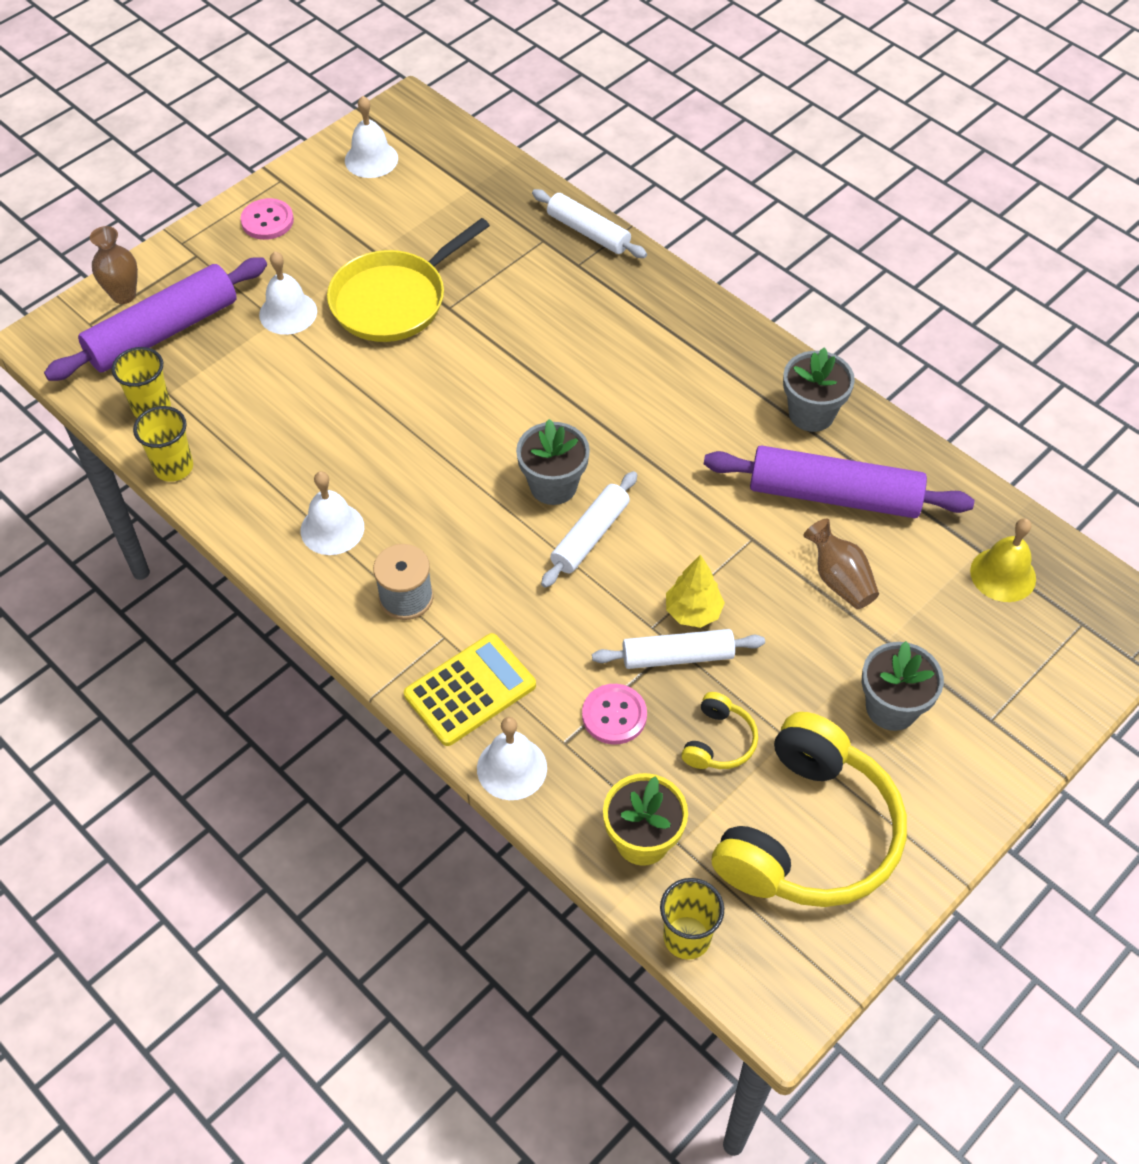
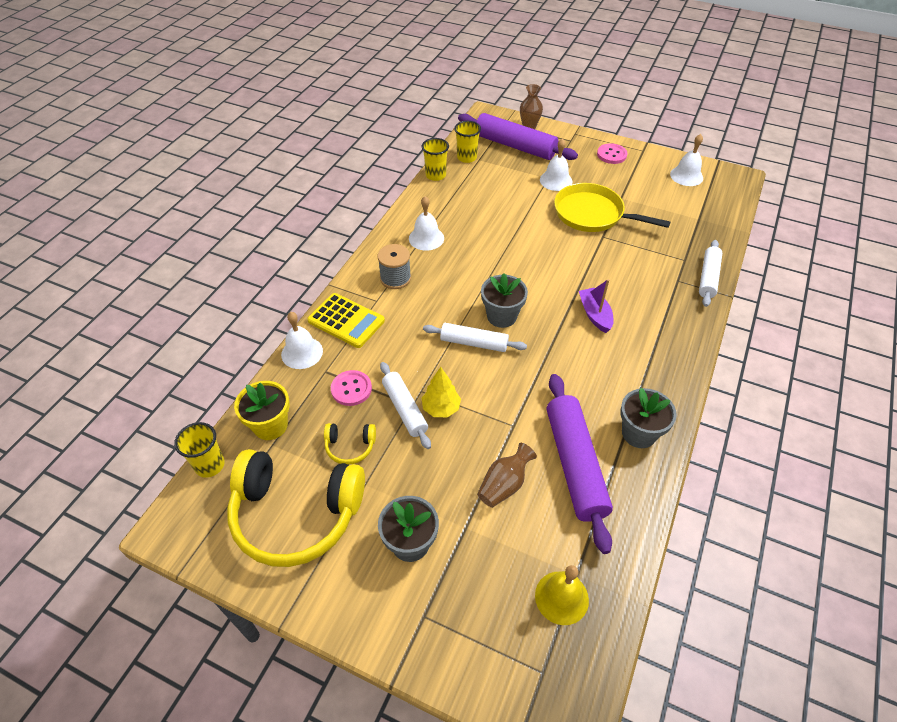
camera: 70 degrees right, 5 degrees down
(599, 379) = (595, 314): none -> purple boat

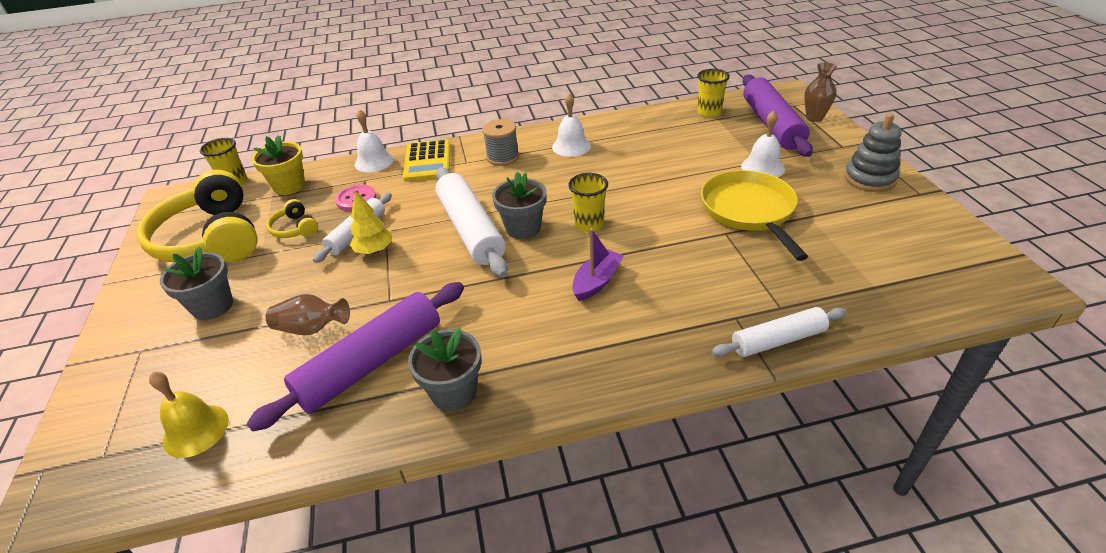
camera: 55 degrees right, 10 degrees down
(435, 175) = (658, 111): yellow cup -> yellow cup (589, 224)
(474, 343) = (471, 230): white rolling pin -> white rolling pin, size x1.65
(611, 155) = (869, 178): pink button -> grey stacking toy
(686, 176) = (937, 242): white bell -> none

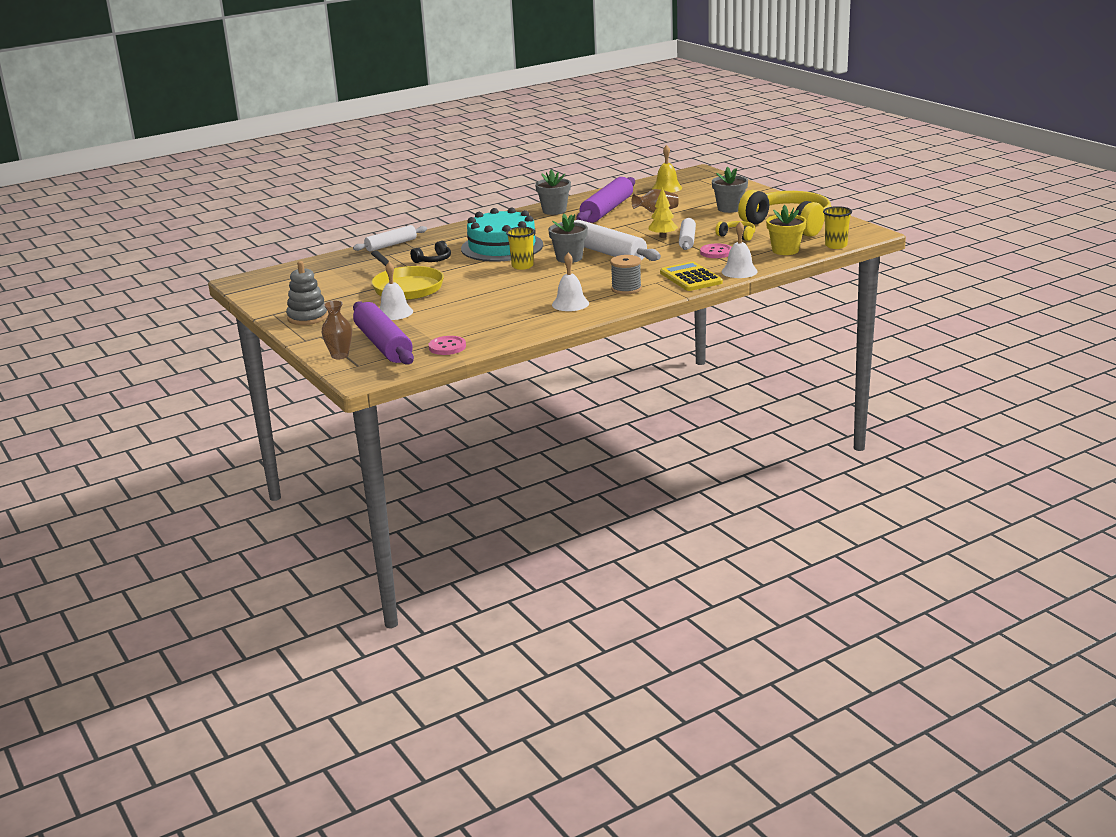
camera: 160 degrees right, 15 degrees down
(597, 282) = (502, 247): purple boat -> turquoise cake
(707, 270) = (433, 260): none -> black headphones
(709, 112) = (447, 347): yellow cup -> pink button

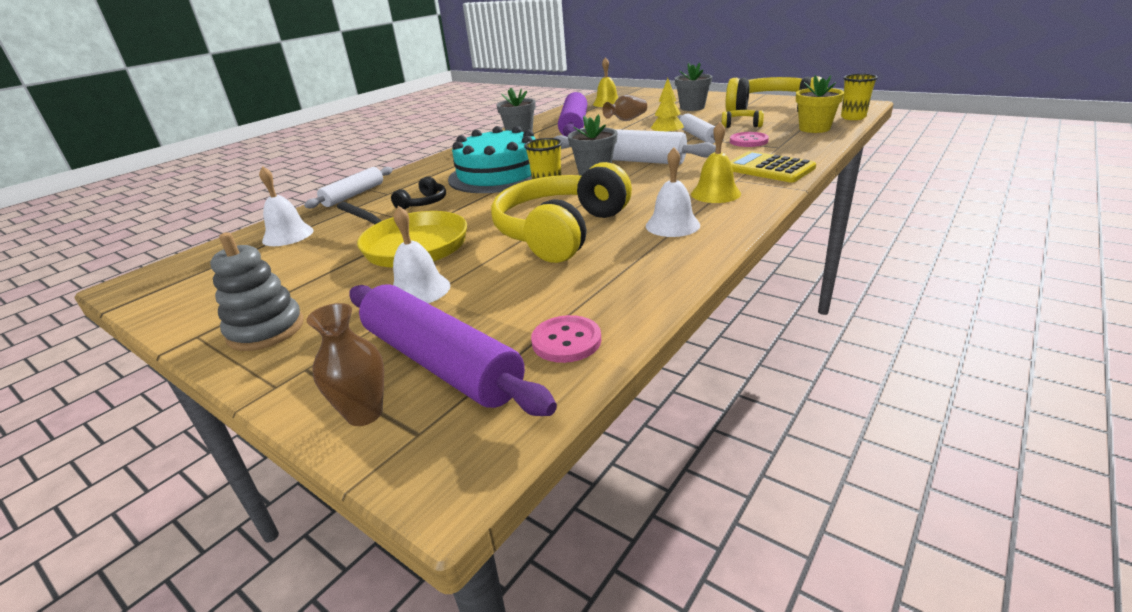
camera: 20 degrees left, 5 degrees up
(501, 295) = (561, 231): none -> yellow headphones
(626, 289) = (715, 193): grey spool -> yellow bell
(739, 271) = (809, 153): white bell -> white bell (288, 235)

